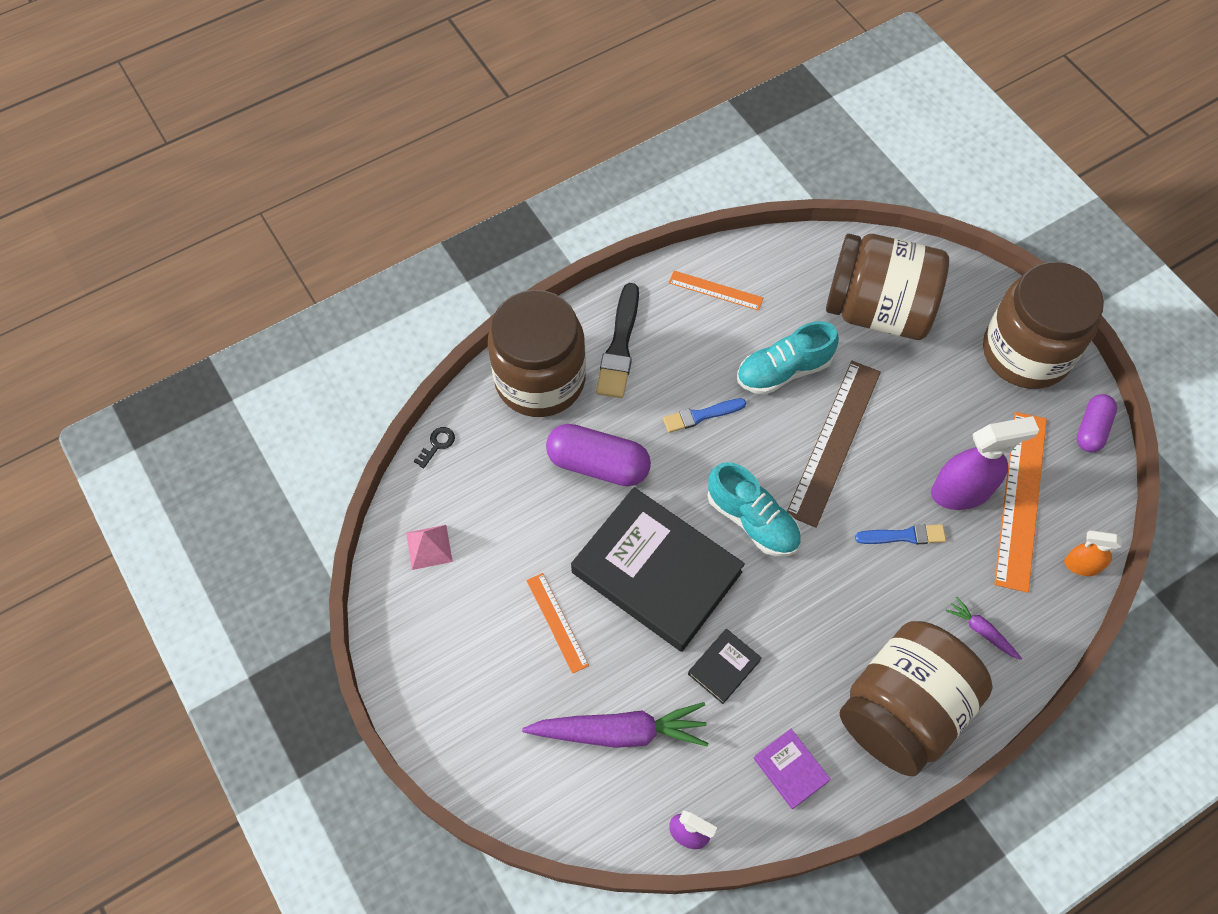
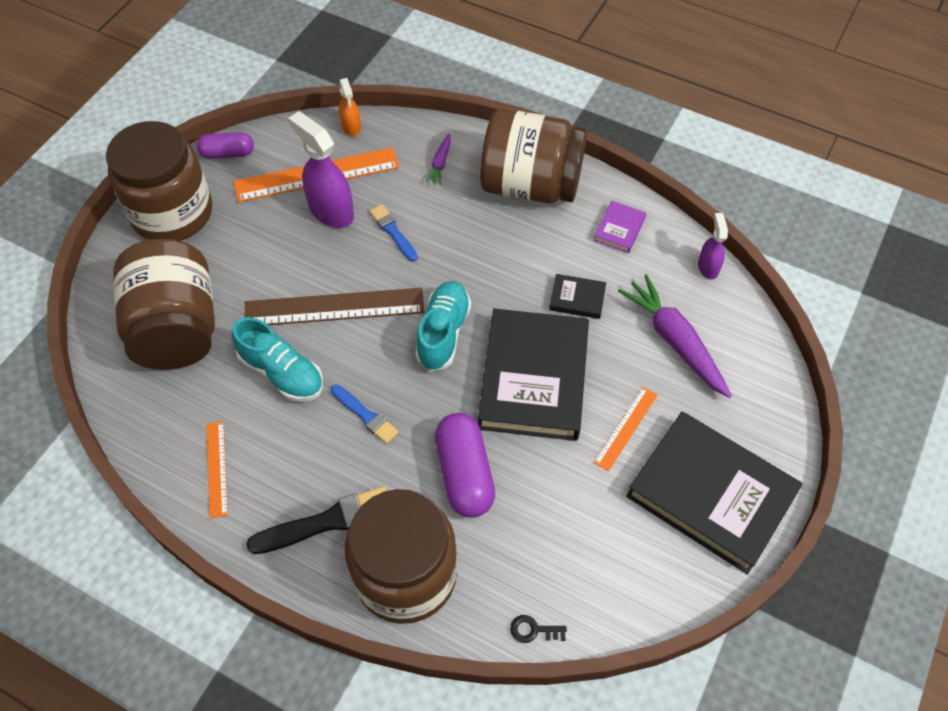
camera: 120 degrees left, 5 degrees down
(429, 547) = (635, 571): pink pyramid -> none
(449, 654) = (711, 494): none -> black book

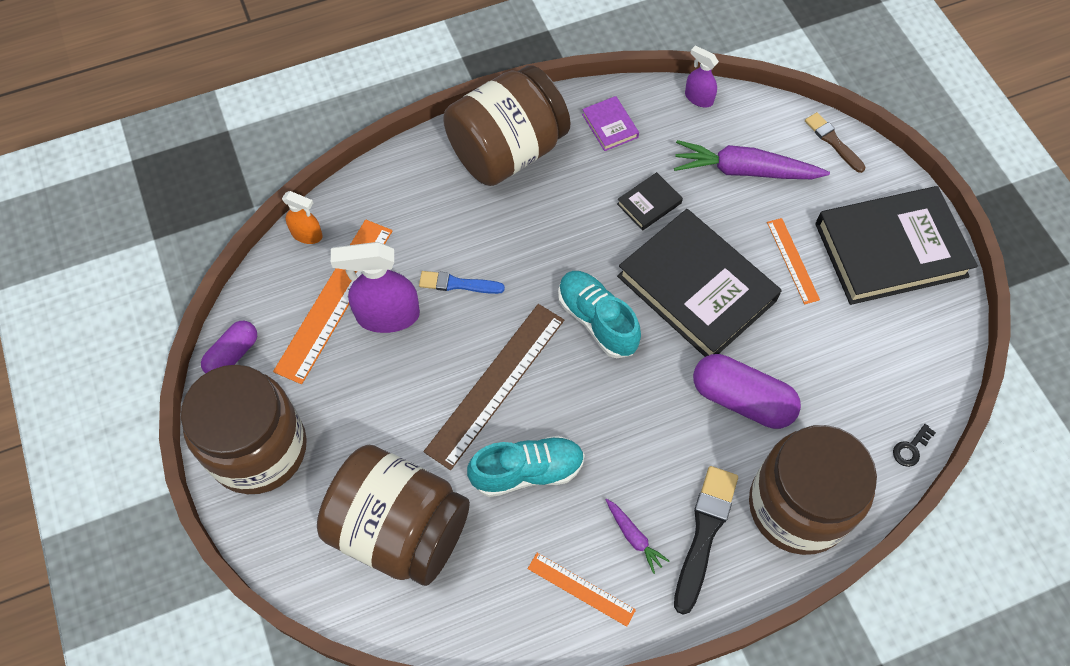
camera: 50 degrees left, 5 degrees up
(365, 415) = (626, 435): blue brush -> none
(440, 163) = (419, 197): purple carrot -> purple carrot (633, 537)
(771, 384) = (833, 141): none -> brown brush

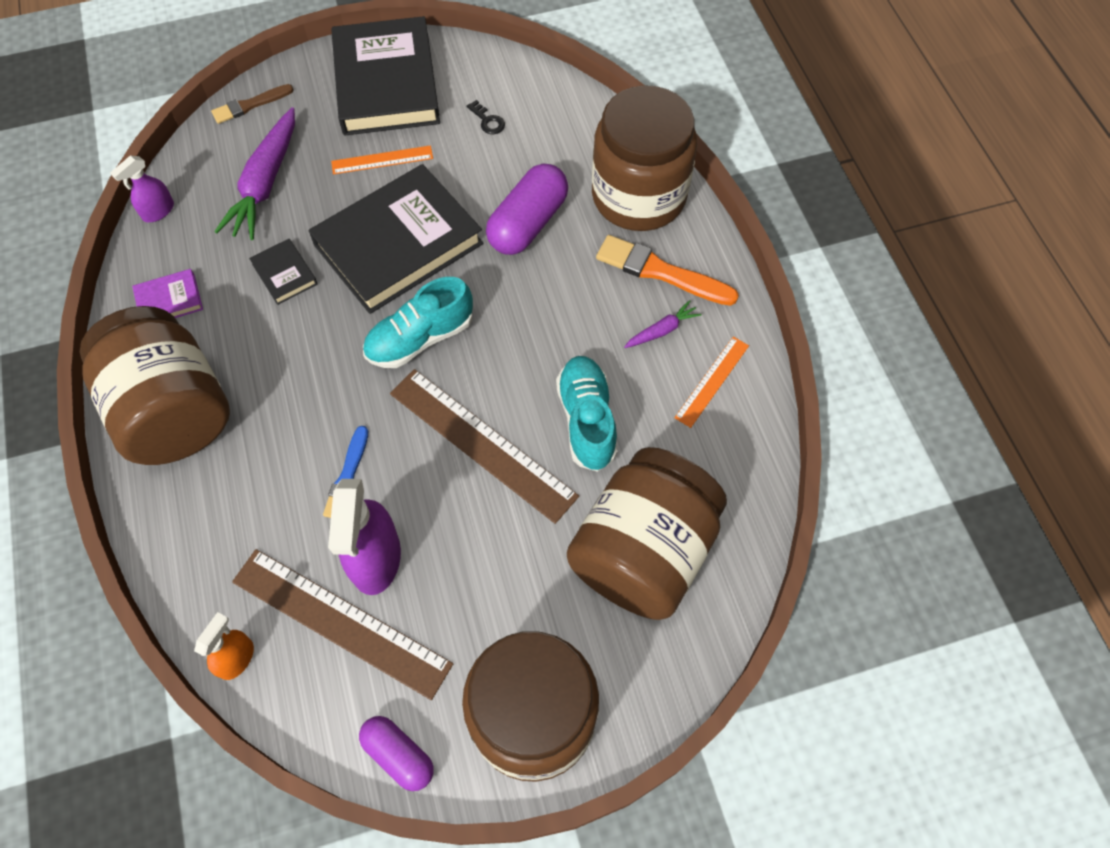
camera: 85 degrees left, 0 degrees up
(335, 299) = (341, 622): orange ruler -> brown ruler
(704, 533) = (661, 272): black brush -> orange brush
(911, 448) = (590, 106): black key -> black key (488, 121)

